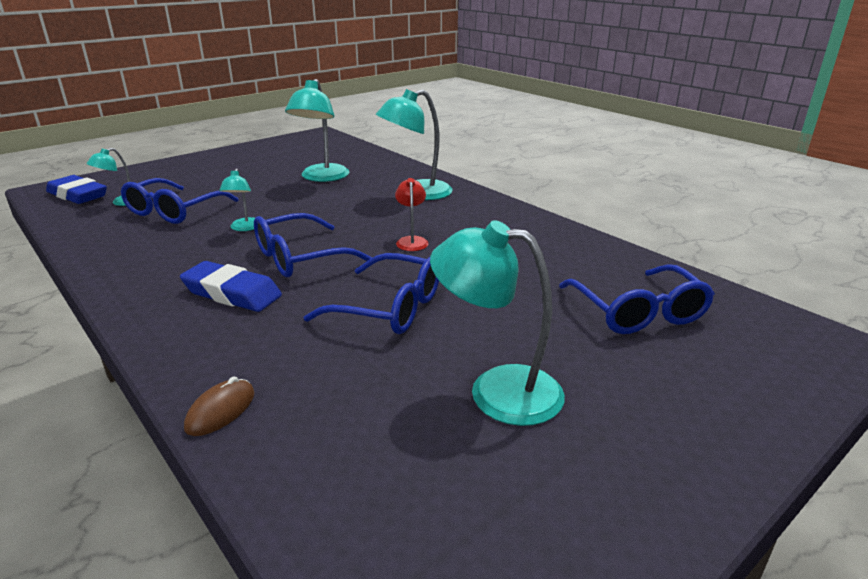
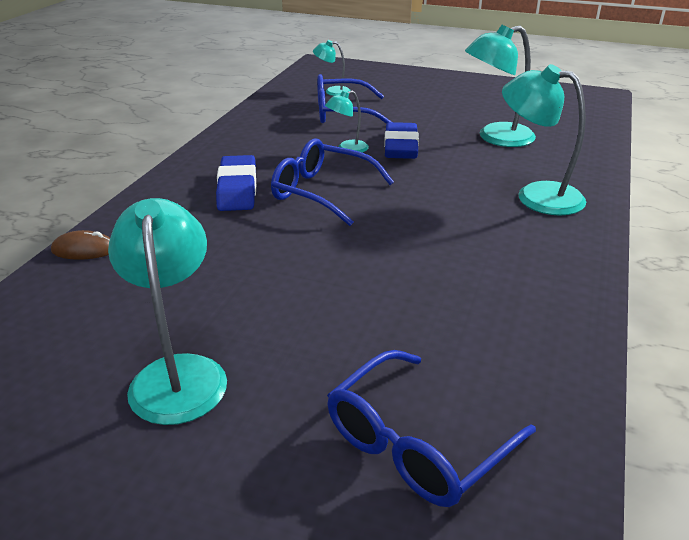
camera: 60 degrees right, 5 degrees up
(78, 195) = (325, 74): blue eraser -> blue eraser (401, 147)
(390, 308) = (276, 266): blue glasses -> none
(412, 241) = (419, 232): red lamp -> none

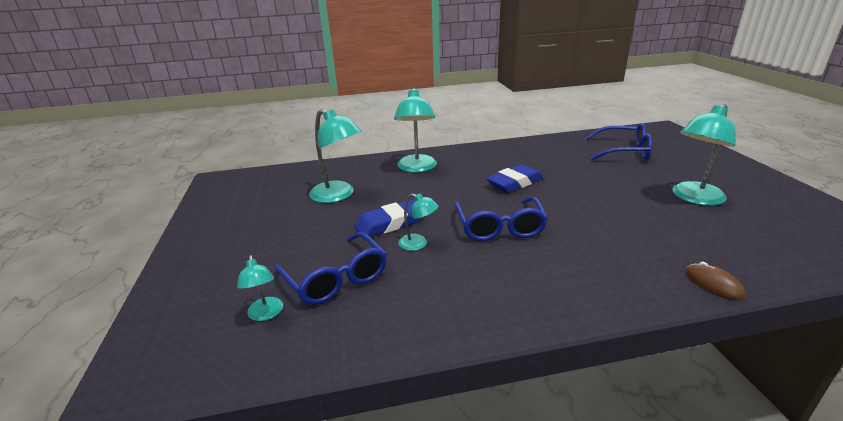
camera: 120 degrees left, 5 degrees down
(237, 189) = (545, 263): blue eraser -> blue eraser (514, 183)

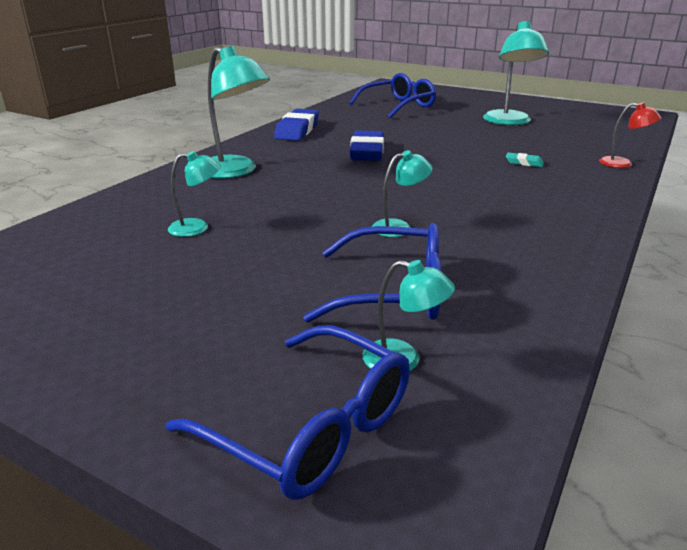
camera: 50 degrees left, 0 degrees up
(338, 195) = (197, 228): turquoise lamp -> turquoise lamp, size x0.53
(390, 223) = (329, 225): blue eraser -> blue eraser (297, 130)
(499, 227) = (434, 187): blue glasses -> blue glasses (311, 428)
(612, 240) = (524, 163): none -> turquoise eraser
(713, 284) = (623, 164): brown mouse -> red lamp

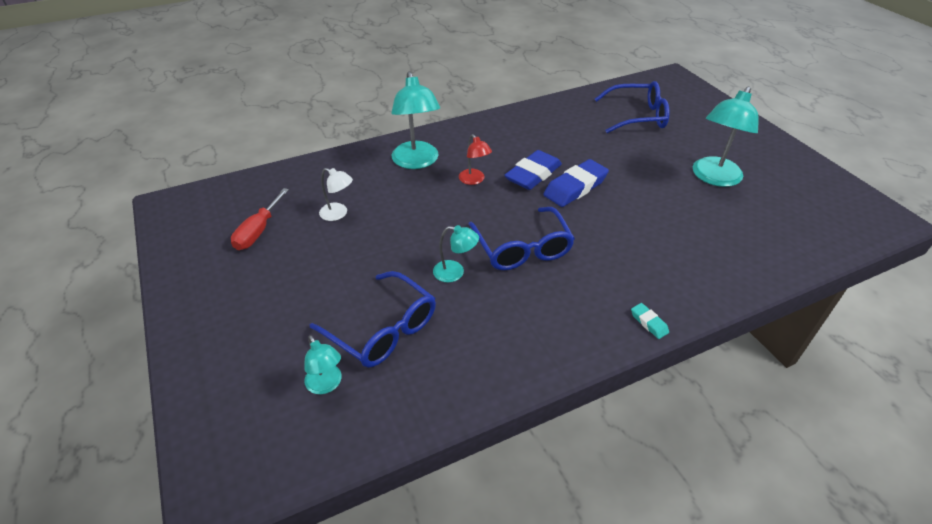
camera: 35 degrees right, 15 degrees up
(101, 272) = (258, 231): none -> red screwdriver
(197, 228) = (338, 214): turquoise lamp -> white lamp
(297, 130) = (512, 124): blue eraser -> blue eraser (575, 187)
(311, 428) = (240, 400): blue glasses -> blue glasses (522, 248)
(524, 163) = (646, 242): turquoise eraser -> turquoise eraser (649, 323)
(623, 164) = (740, 283): red lamp -> red lamp (474, 180)

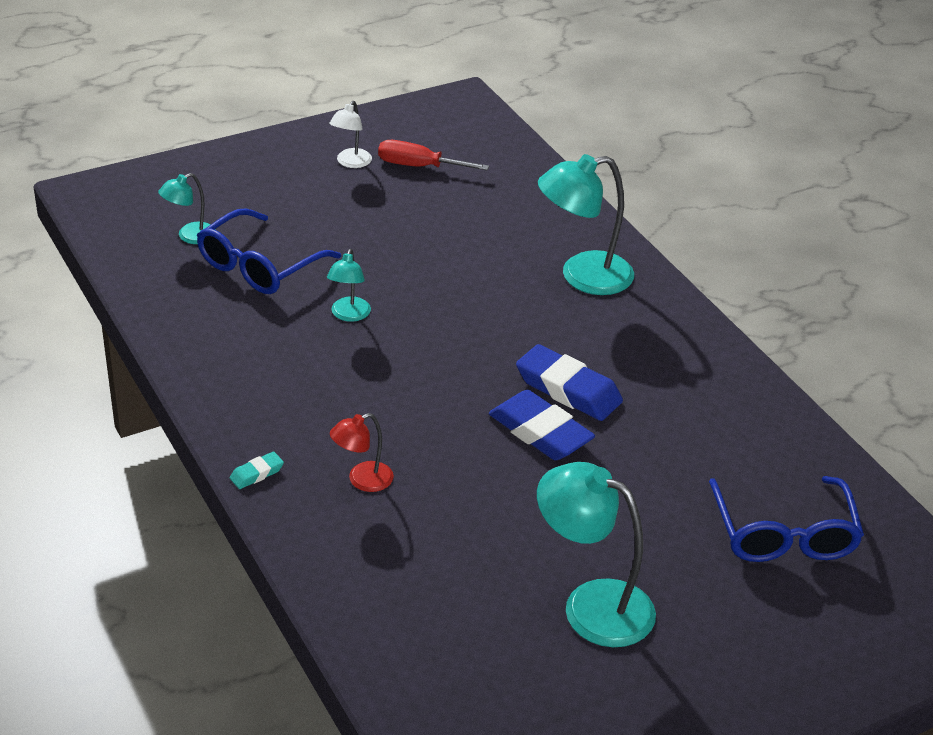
camera: 85 degrees right, 5 degrees down
(338, 214) = (456, 219): white lamp -> white lamp (351, 163)
(474, 180) = (545, 331): red lamp -> red lamp (362, 480)
(522, 248) = (395, 372): blue glasses -> none

